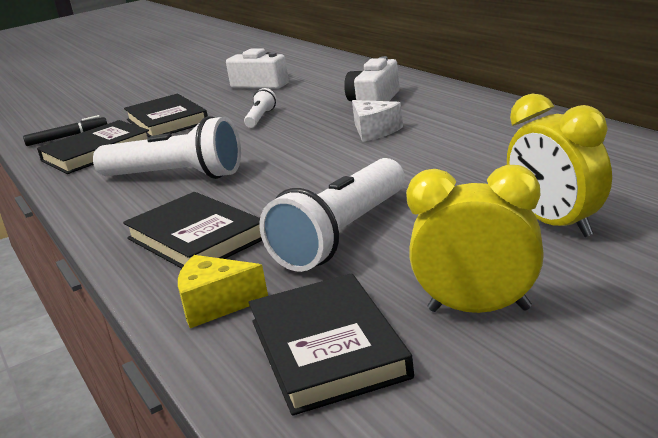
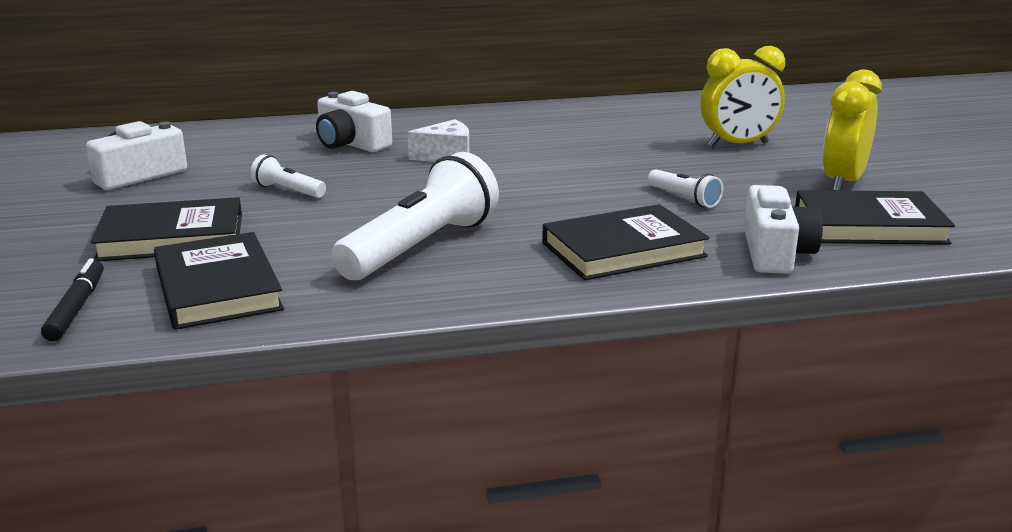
camera: 75 degrees left, 0 degrees up
(216, 305) = (775, 253): yellow cheese -> white camera
(343, 235) = (684, 198): white flashlight -> white flashlight, size x0.47

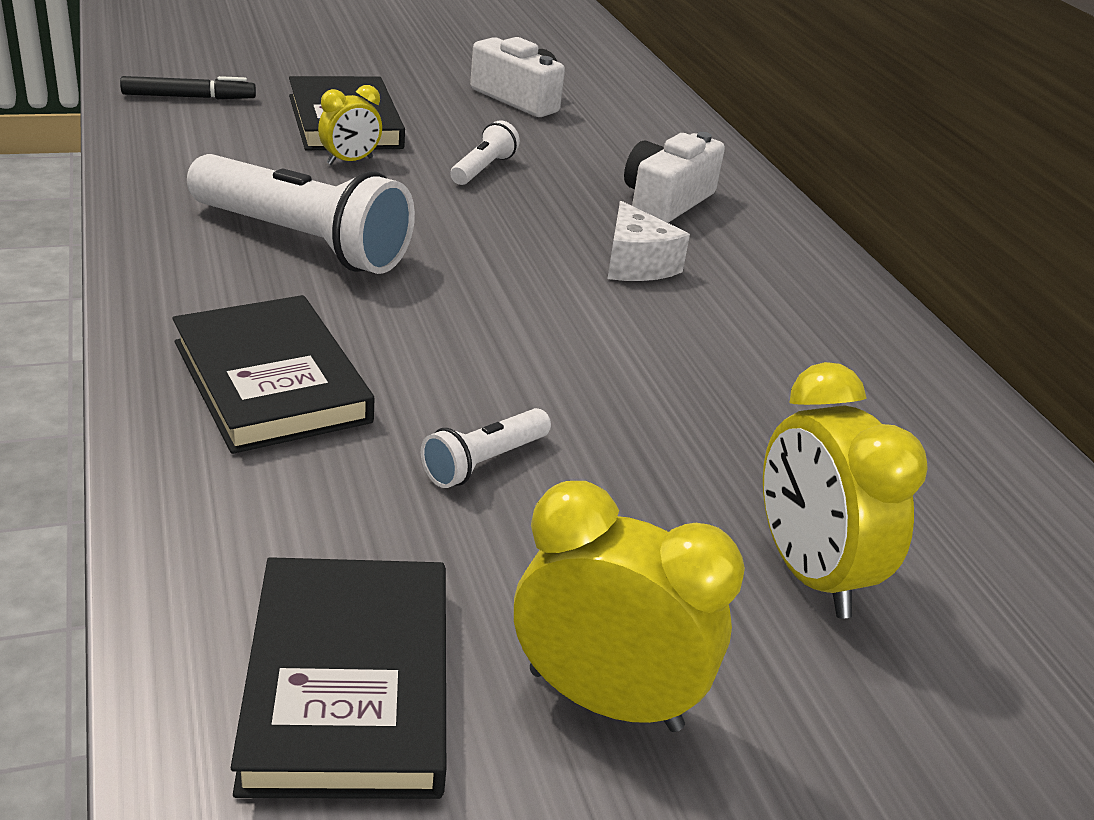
camera: 80 degrees right, 10 degrees up
(218, 288) = (215, 146): black book -> none
(264, 234) = (350, 161): none -> yellow clock
(775, 253) = (234, 529): white camera -> none

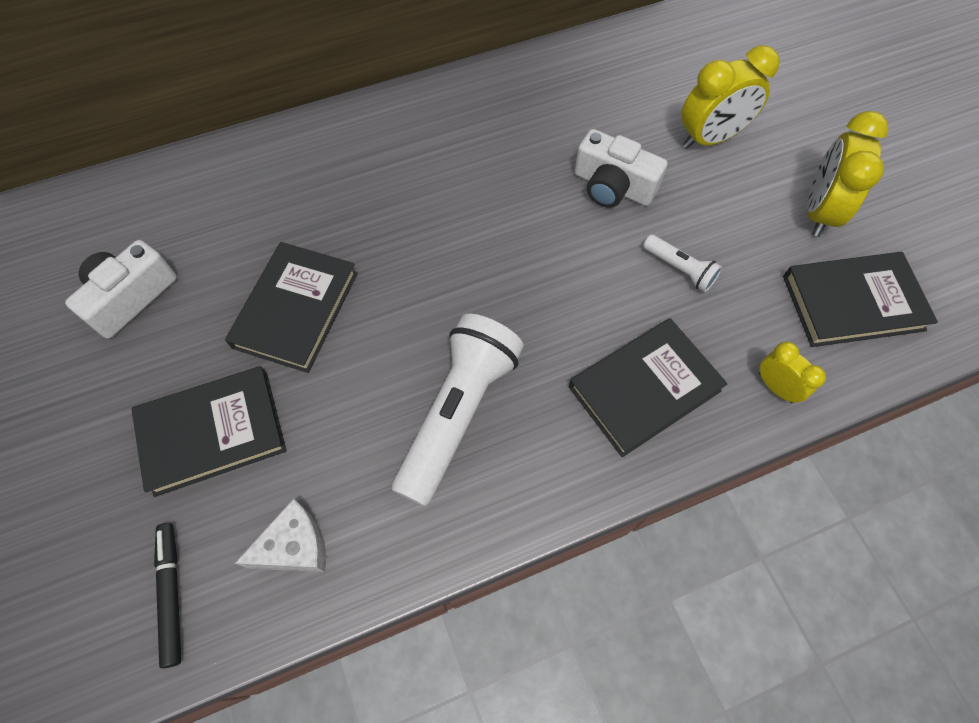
camera: 90 degrees left, 30 degrees up
(350, 161) = (302, 410): yellow clock -> yellow clock (775, 387)
(483, 169) = (296, 310): white flashlight -> black book
(636, 264) = (433, 205): white cheese -> white cheese (295, 546)
(666, 201) = (328, 188): white camera -> white camera (612, 186)

